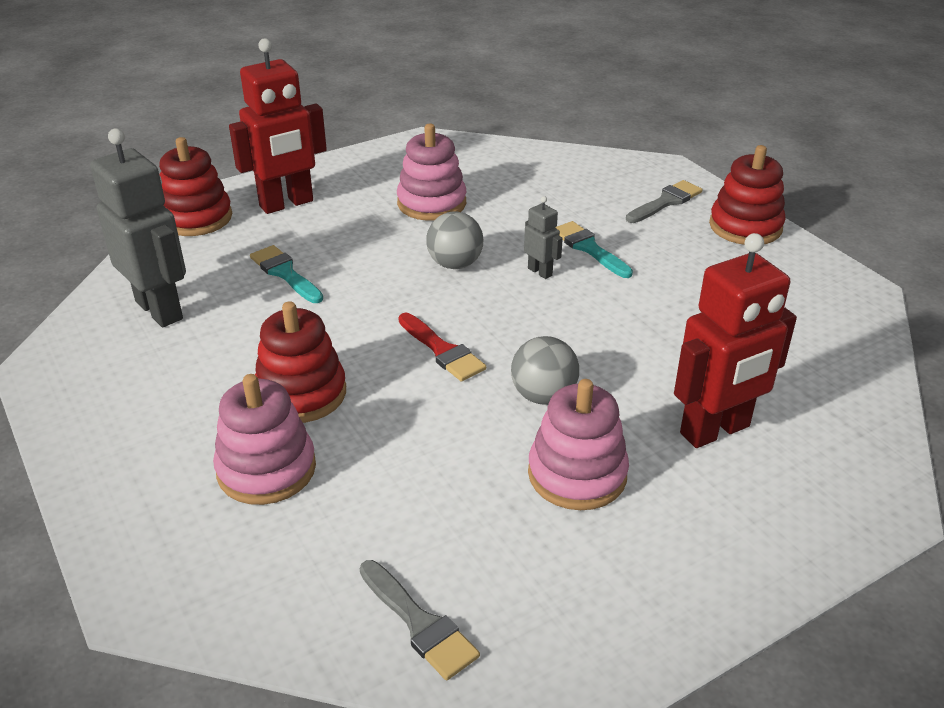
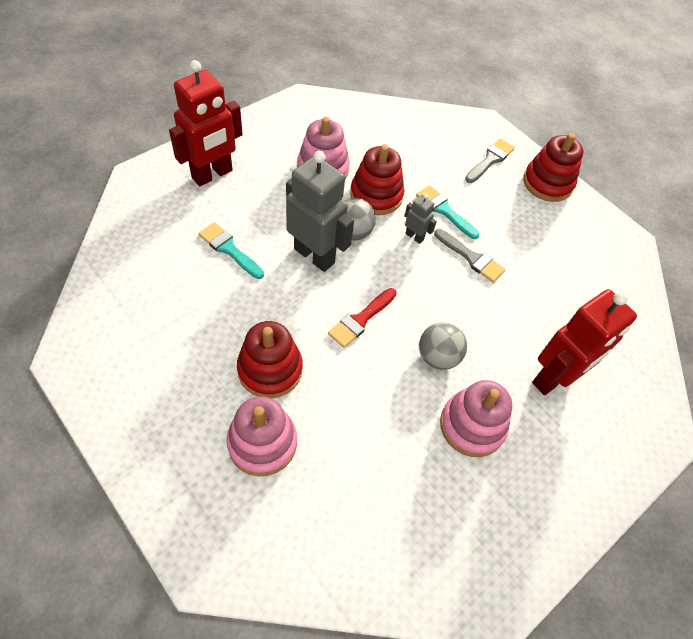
camera: 15 degrees left, 20 degrees up
(160, 310) = (143, 294): grey robot -> grey robot (314, 255)
(196, 218) = (145, 193): red stacking toy -> red stacking toy (376, 195)
(419, 623) = (395, 564): grey brush -> grey brush (471, 257)
(442, 350) = (361, 319): red brush -> red brush turned 90 degrees clockwise

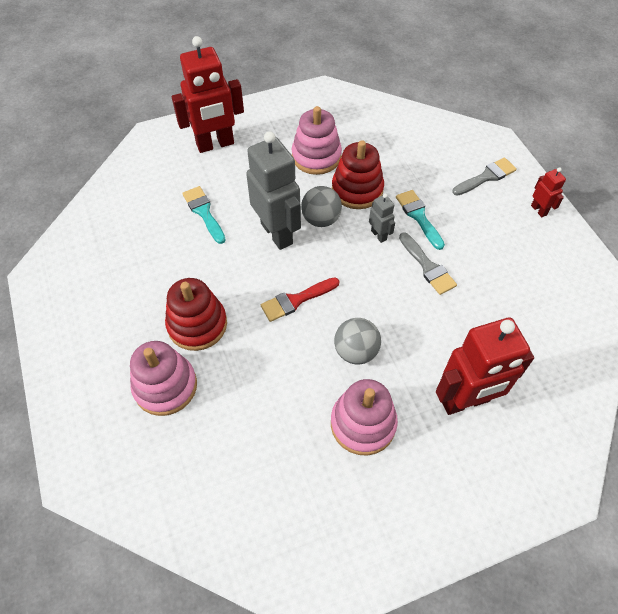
camera: 25 degrees right, 0 degrees up
(547, 183) = (539, 210): red stacking toy -> red robot

